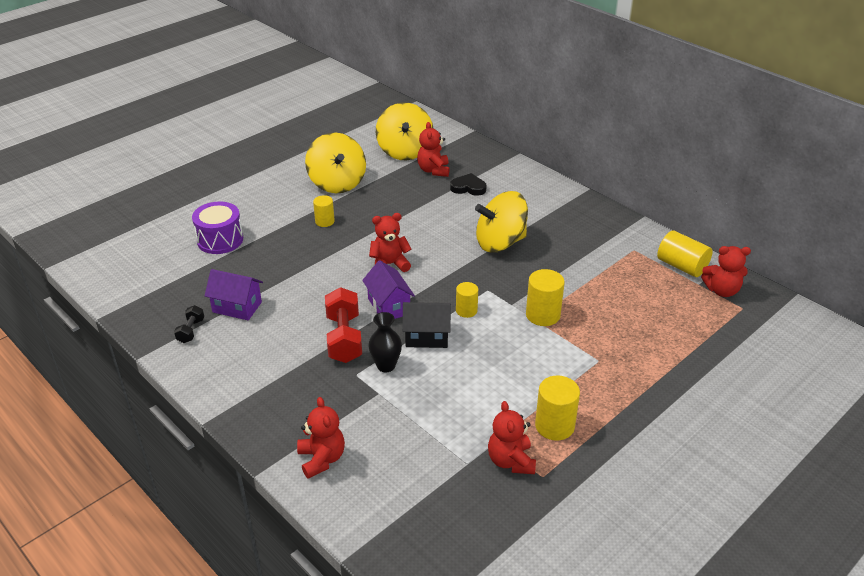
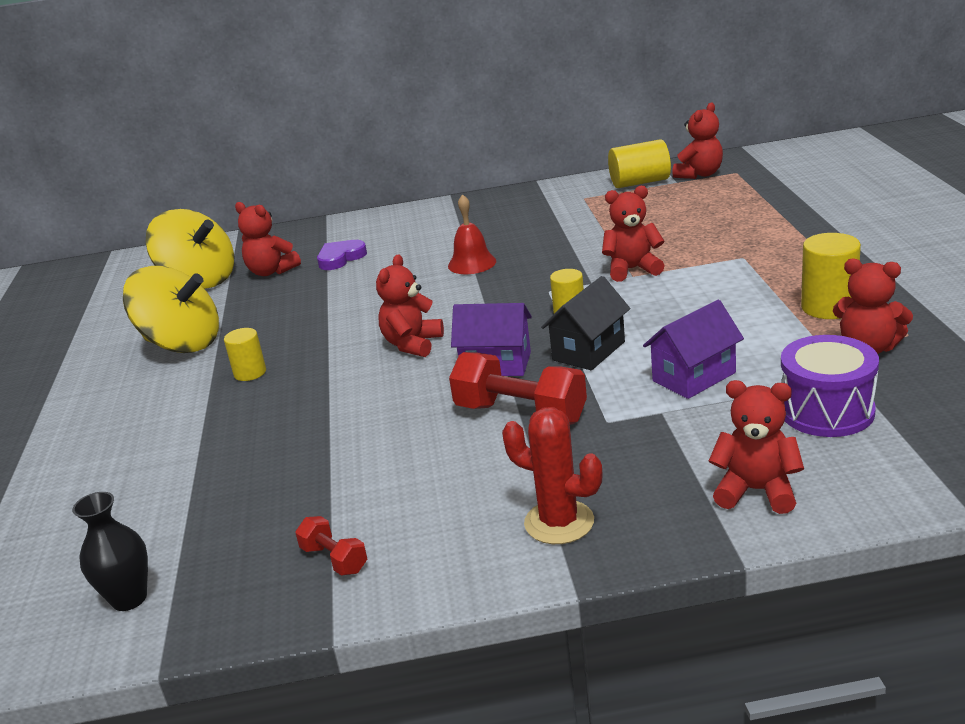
camera: 50 degrees left, 10 degrees down
(191, 331) = (334, 559): black dumbbell -> red dumbbell
(220, 240) = (150, 477): purple drum -> purple drum (826, 411)
(237, 307) = (336, 496): purple house -> purple house (694, 377)
(255, 394) = (559, 522): none -> red cactus
(386, 366) = (613, 394): black vase -> black vase (129, 598)
(468, 187) = (340, 258): black heart -> purple heart
(500, 242) = (472, 263): yellow spinning top -> red bell
(543, 315) = (632, 269): yellow cylinder -> red teddy bear

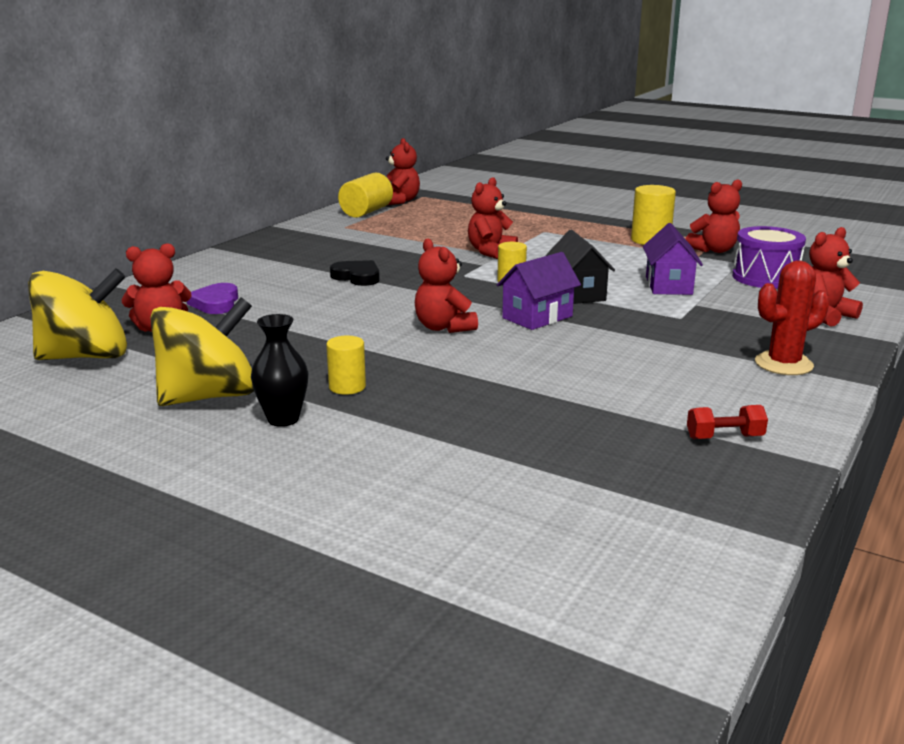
camera: 55 degrees left, 5 degrees down
(129, 598) = (660, 531): black vase -> black vase (283, 419)
(472, 263) = (357, 277): red bell -> black heart
(520, 414) = (624, 332): red dumbbell -> none

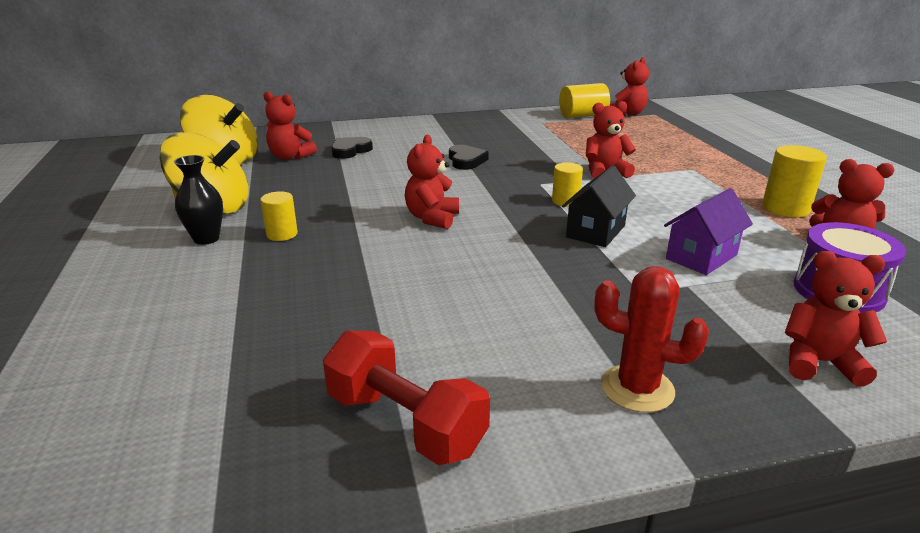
camera: 45 degrees right, 5 degrees up
(216, 303) = (350, 151): purple heart -> black heart
(537, 317) = (515, 238): purple house -> none
(724, 437) = (405, 423): red dumbbell -> red dumbbell, size x1.95

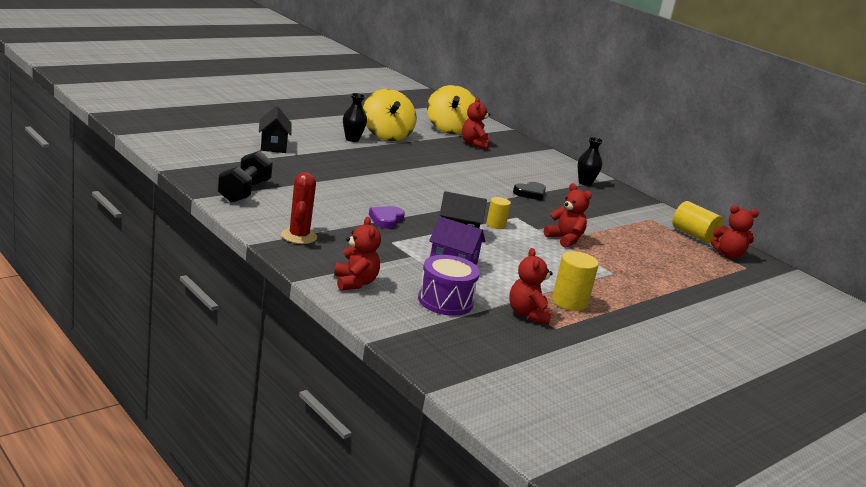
camera: 60 degrees right, 5 degrees down
(175, 330) = (273, 146): none -> black house
(282, 234) = (372, 154): yellow cylinder -> none
(350, 151) = (504, 159): black heart -> none
(405, 423) = (244, 192): red dumbbell -> black dumbbell
(432, 218) = (428, 187): red teddy bear -> none
(441, 128) = (585, 183): none -> black vase
(552, 278) = (386, 220): none -> purple heart

